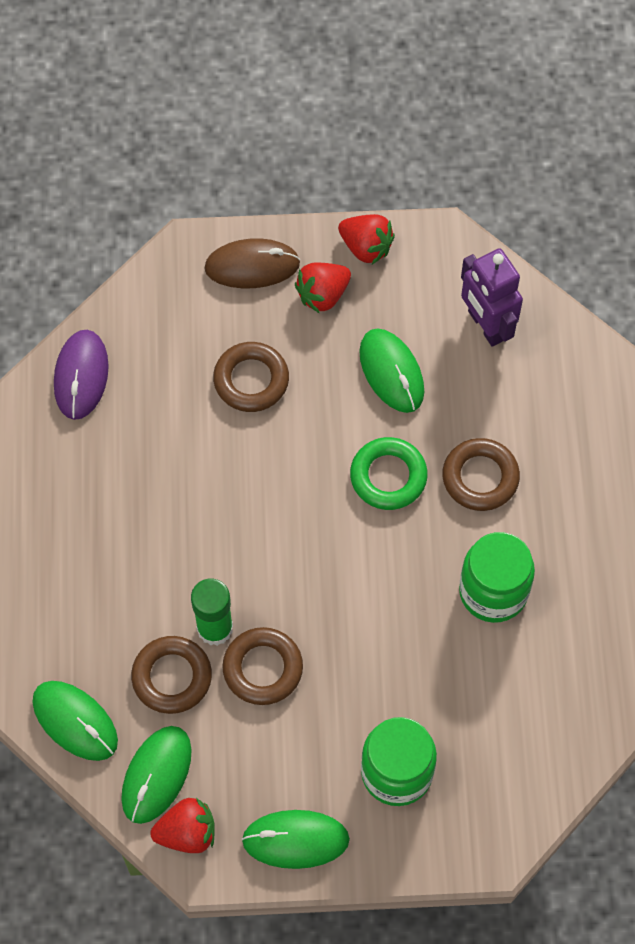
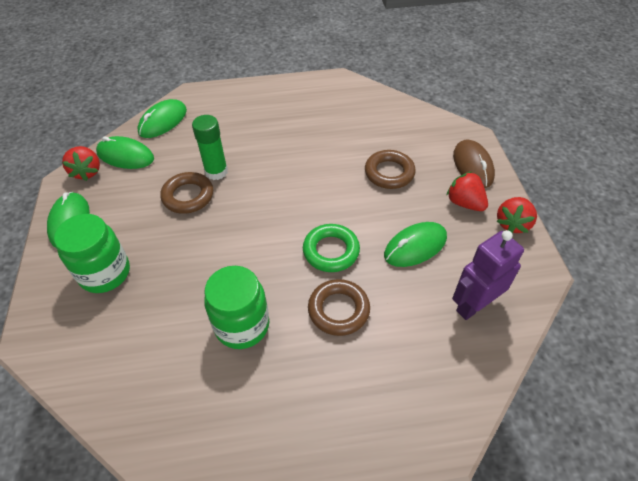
camera: 85 degrees right, 15 degrees down
(81, 376) = (373, 102): purple mouse -> none
(172, 677) = (186, 156): brown ring -> none

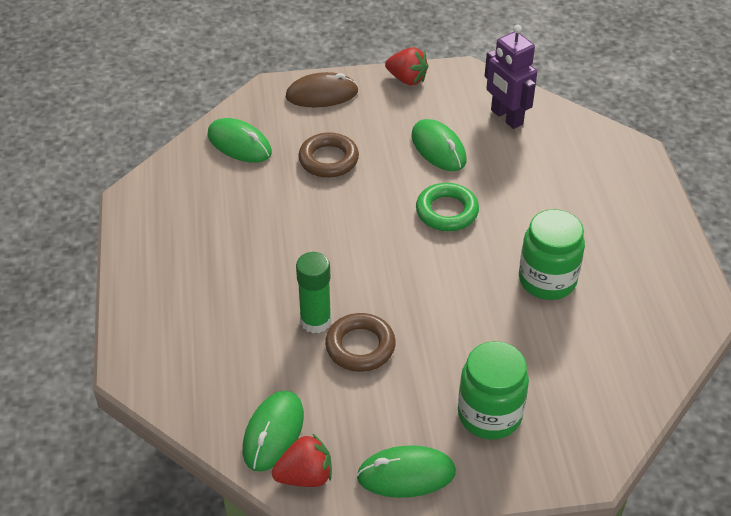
camera: 90 degrees left, 5 degrees down
(163, 121) = (197, 397): green mouse -> green mouse (239, 144)
(338, 310) = (521, 207): brown ring -> none
(464, 203) = (378, 107): red strawberry -> none

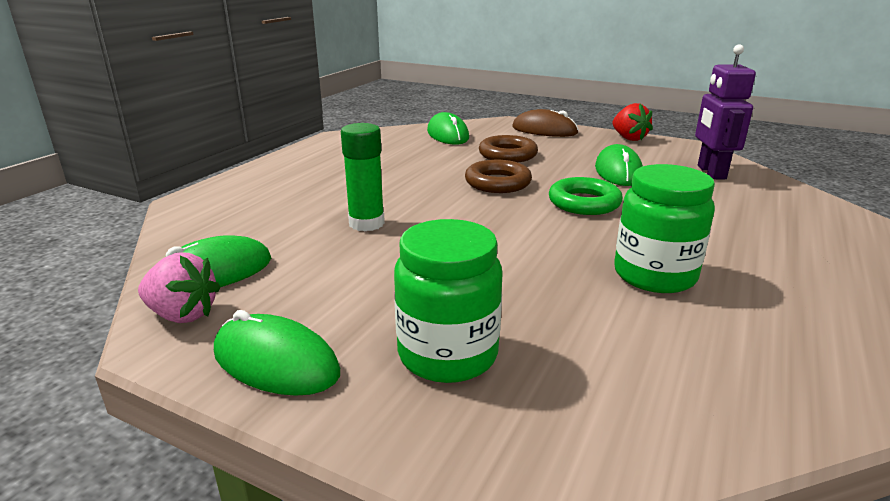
camera: 35 degrees right, 20 degrees down
(305, 476) = (182, 315): red strawberry -> pink strawberry
(360, 346) = (381, 251): brown ring -> brown ring (497, 183)

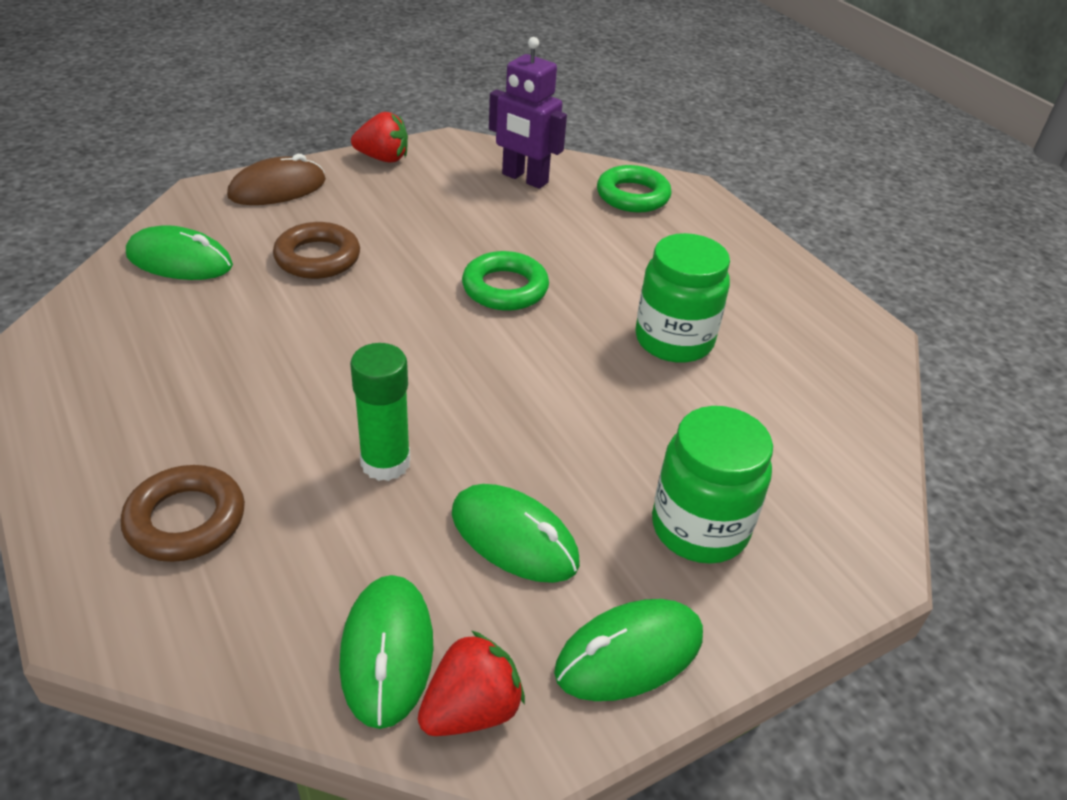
camera: 60 degrees left, 15 degrees up
(182, 315) = (471, 709): pink strawberry -> red strawberry
(497, 183) = (389, 310): brown ring -> brown ring (186, 520)
(618, 171) = (458, 222): green mouse -> green mouse (514, 537)
(791, 207) = (633, 196): none -> green ring

